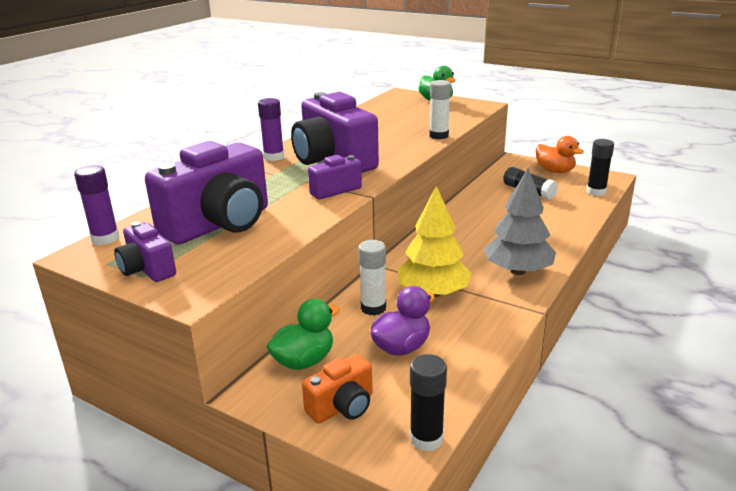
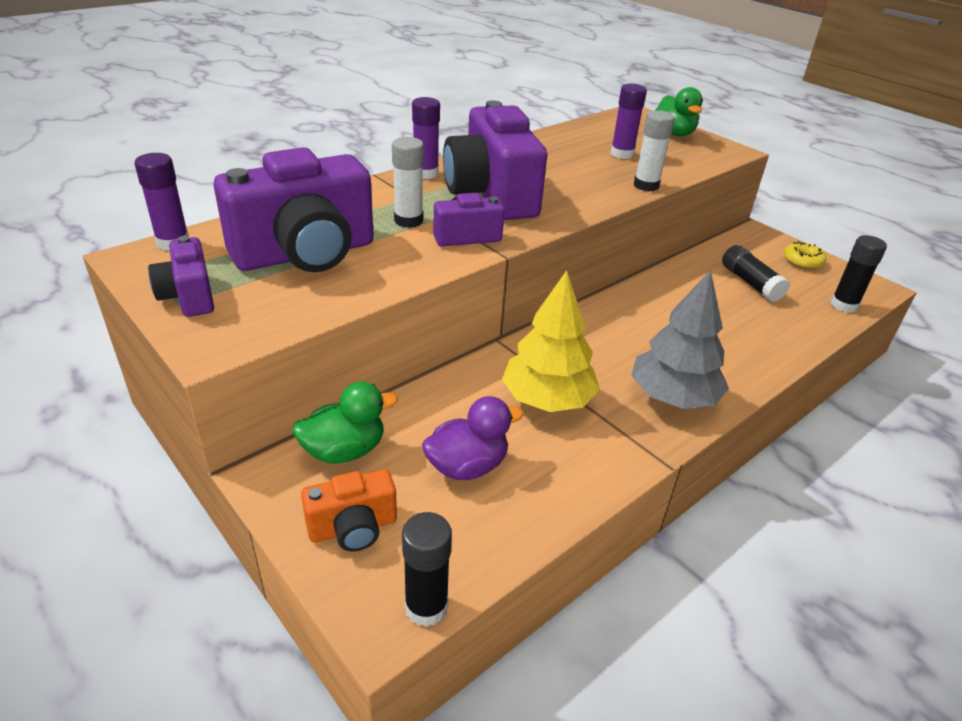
camera: 15 degrees right, 10 degrees up
(373, 308) = (463, 401): white glue stick -> white glue stick (408, 220)
(409, 120) = (622, 154): none -> purple glue stick
(555, 171) = (802, 261): orange duck -> yellow donut

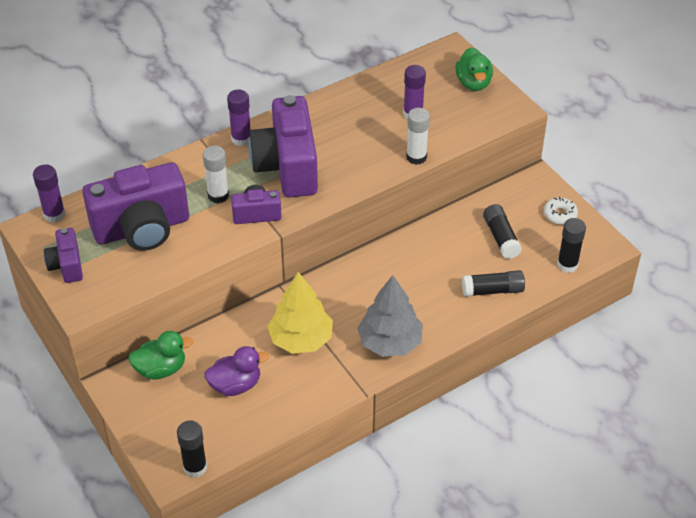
camera: 10 degrees right, 10 degrees up
(353, 528) = (161, 420): orange camera -> none
(773, 333) = (492, 290): none -> black glue stick
(802, 261) = (560, 215): yellow donut -> white donut

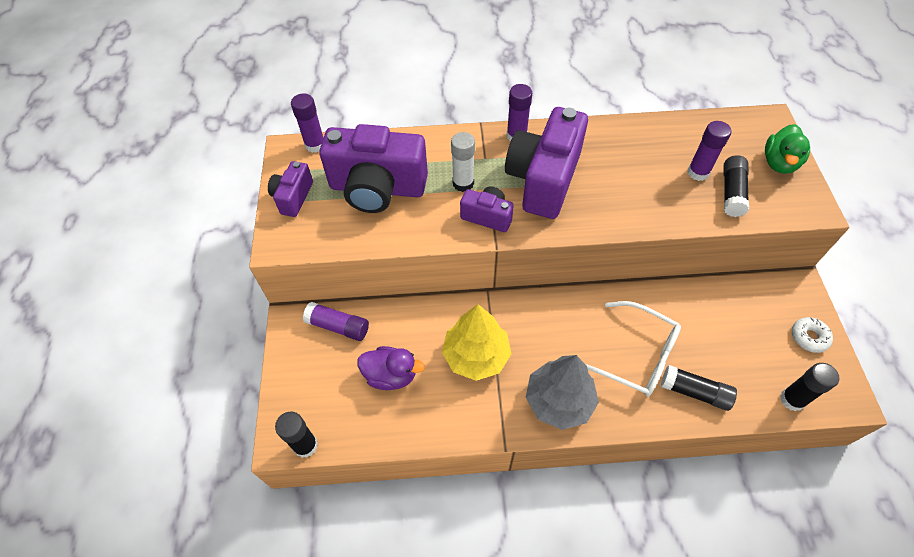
camera: 30 degrees right, 10 degrees up
(161, 369) = (338, 326): green duck -> purple glue stick
(416, 157) = (678, 220): white glue stick -> none
(433, 283) = (636, 356): none -> white glasses
(501, 238) = (731, 335): black glue stick -> black glue stick (731, 192)

